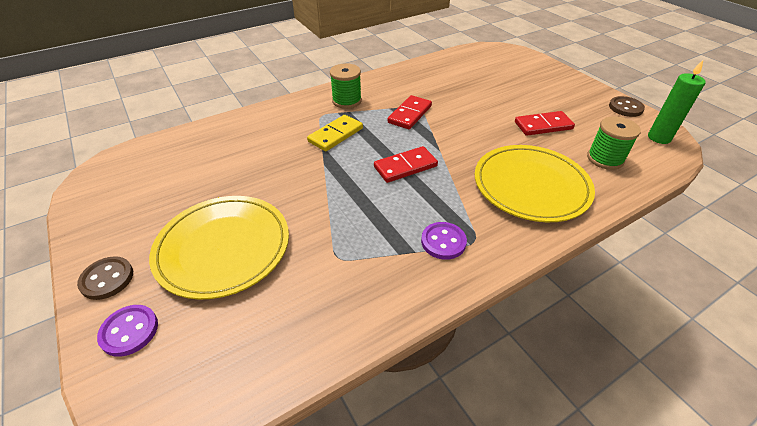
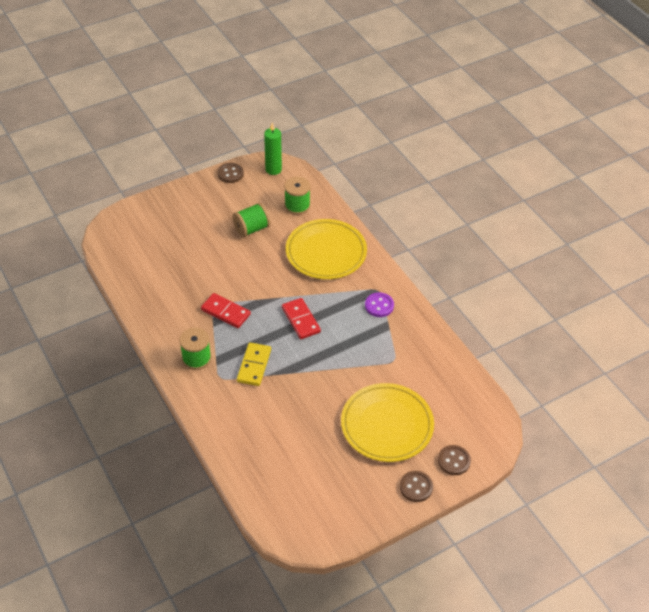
camera: 90 degrees left, 5 degrees up
(129, 331) = (454, 461): purple button -> brown button
(335, 135) = (254, 365): yellow domino -> yellow domino turned 60 degrees clockwise
(543, 125) = (251, 229): red domino -> green spool

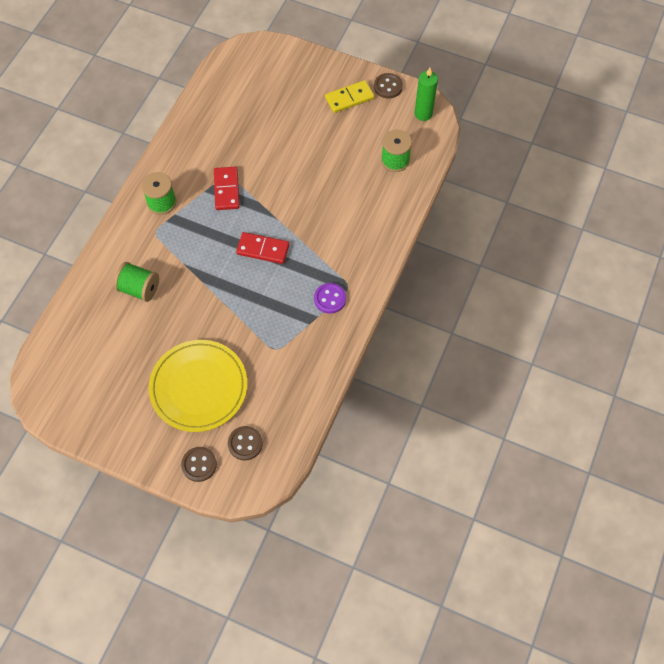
camera: 55 degrees right, 15 degrees up
(251, 229) = (336, 145): green spool -> green spool (139, 288)
(254, 365) = (186, 247): yellow domino -> yellow domino (349, 98)
(300, 320) = (263, 249): red domino -> red domino turned 75 degrees clockwise
(326, 252) = (358, 218): yellow plate -> none
(416, 487) = (149, 450): brown button -> brown button (245, 443)

